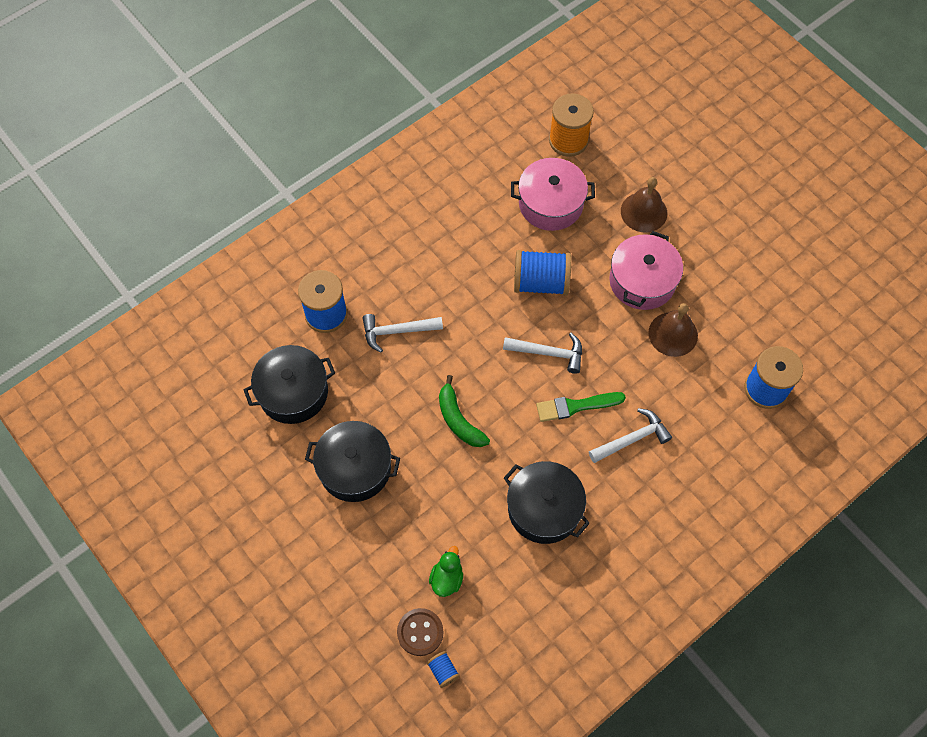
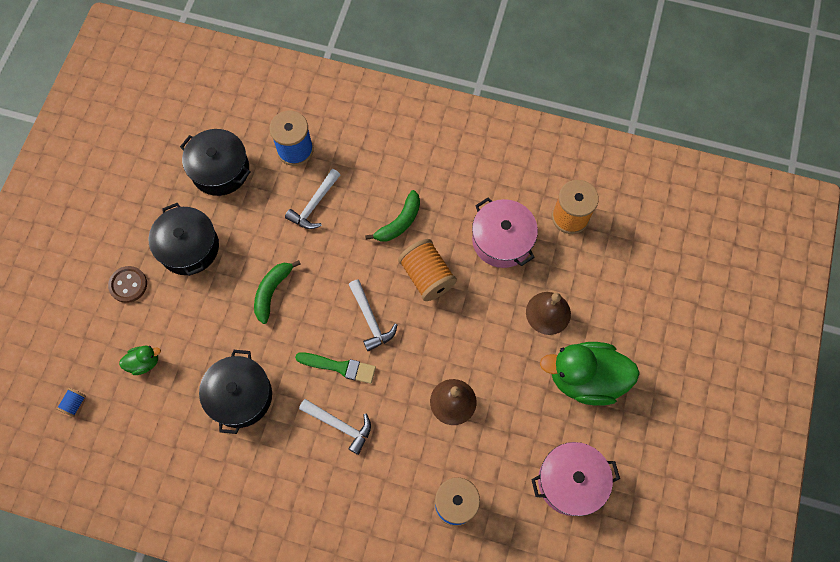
camera: 55 degrees right, 5 degrees up
(397, 331) = (314, 204): white hammer -> white hammer turned 105 degrees counterclockwise
(420, 632) = (94, 370): brown button -> brown button (128, 285)
(471, 272) = (399, 222): none -> green banana
(541, 282) = (427, 276): blue spool -> orange spool
(576, 406) = (339, 367): green brush -> green brush turned 150 degrees clockwise
(642, 281) = (483, 350): pink pot -> pink pot (570, 481)
(721, 222) = (585, 378): none -> green duck

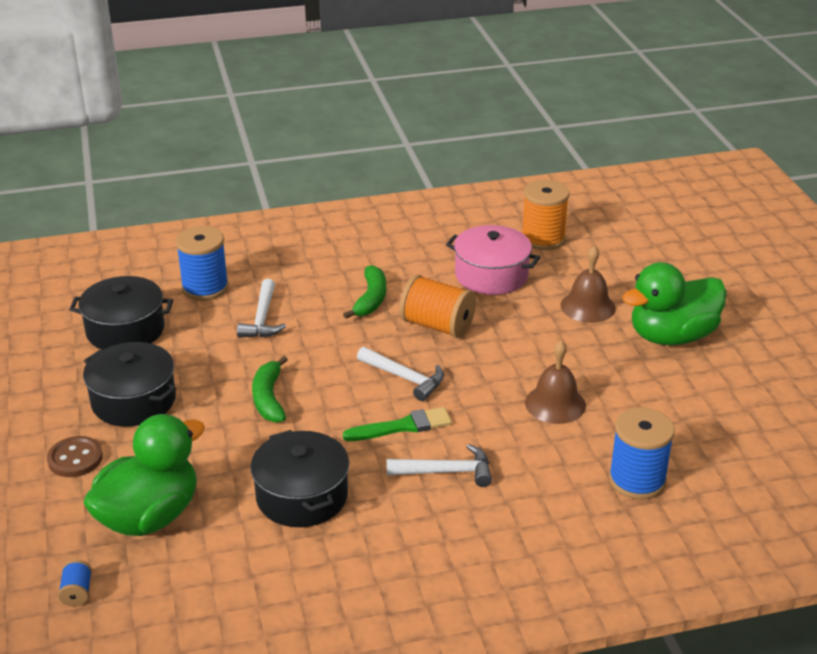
camera: 30 degrees left, 35 degrees down
(144, 362) = (149, 516): green duck -> green duck, size x2.23
(570, 481) = (736, 413): pink pot -> none

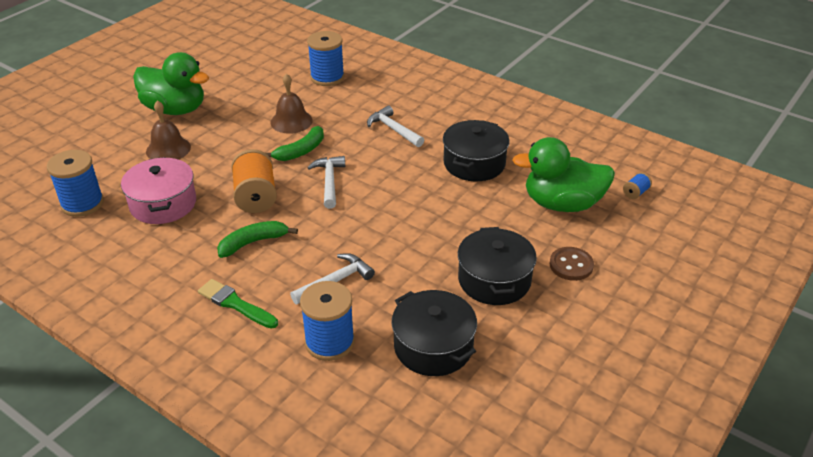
camera: 130 degrees left, 5 degrees up
(269, 398) = (415, 222): green banana -> green banana (301, 151)
(402, 426) = (375, 160): green brush -> green brush (235, 304)
(543, 239) = (82, 204): orange spool -> blue spool

